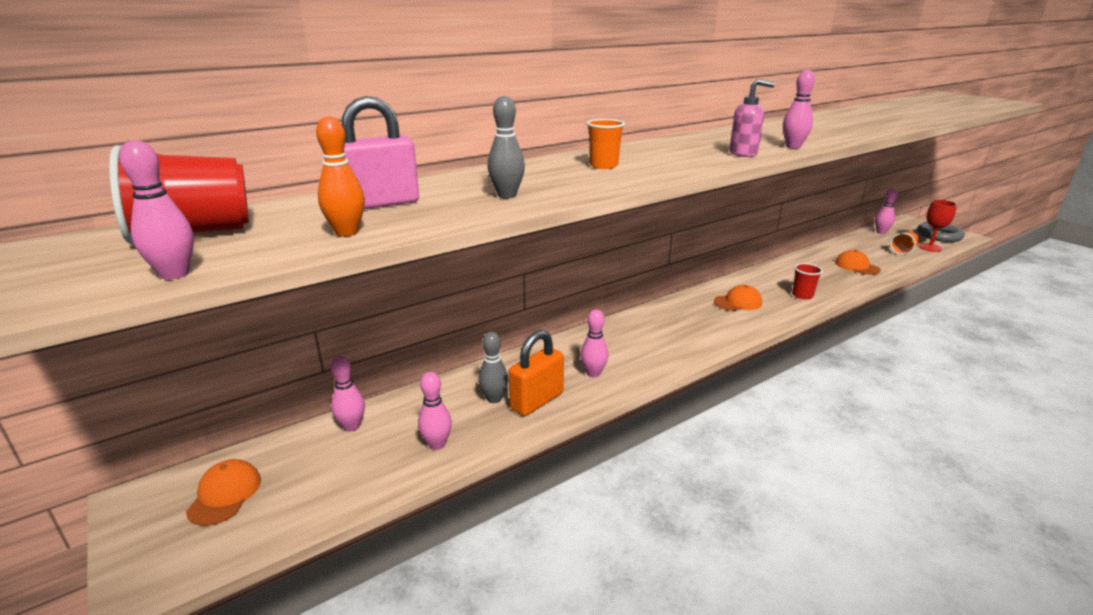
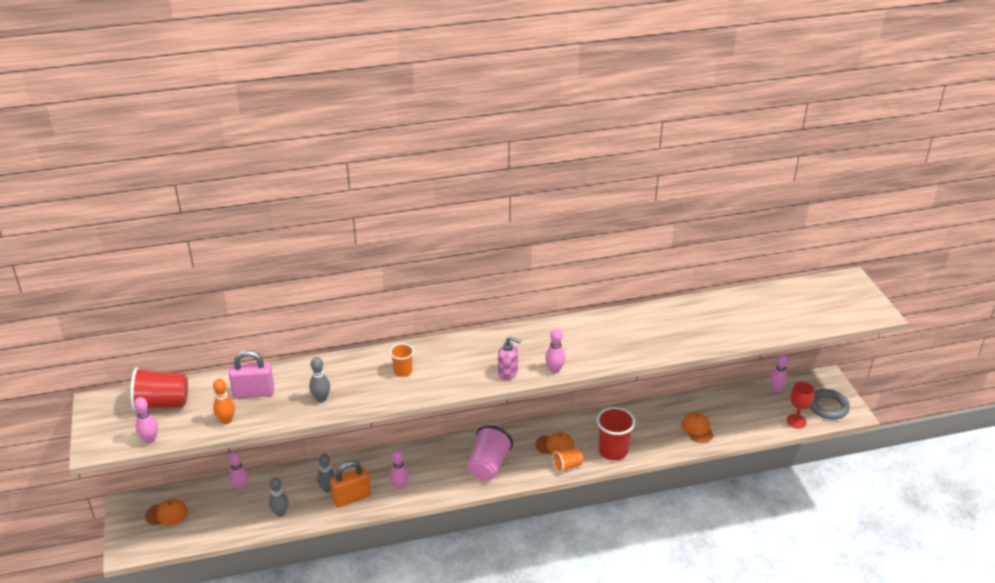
camera: 20 degrees right, 10 degrees up
(225, 494) = (167, 514): orange cap -> orange cap turned 60 degrees clockwise
(437, 444) = (280, 513): pink bowling pin -> grey bowling pin
(684, 332) = (488, 465): none -> pink cup
(802, 295) = (613, 451): red cup -> red cup, size x1.75
(903, 251) = (764, 420): orange cup -> orange cup (567, 466)

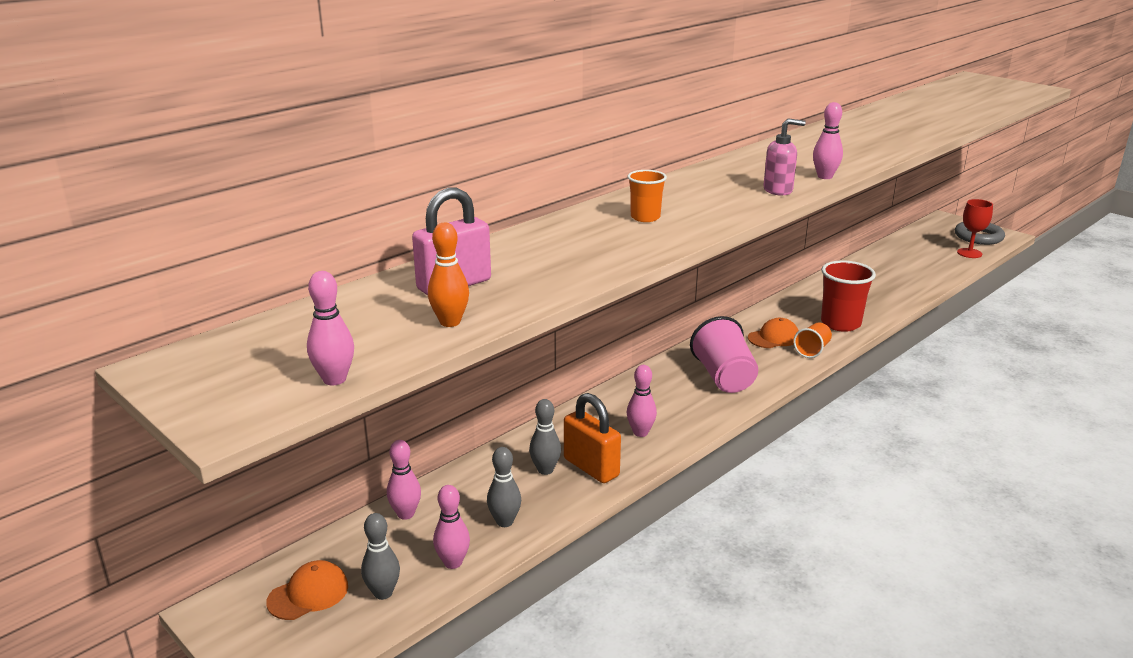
camera: 30 degrees left, 10 degrees down
(161, 404) = (302, 335): red cup -> none
(321, 398) = (570, 265): grey bowling pin -> grey bowling pin (383, 593)
(351, 498) = (591, 467): orange padlock -> orange padlock turned 75 degrees counterclockwise
(697, 429) = (894, 283): orange cap -> none
(776, 389) = (916, 237): pink bowling pin -> pink bowling pin (453, 562)

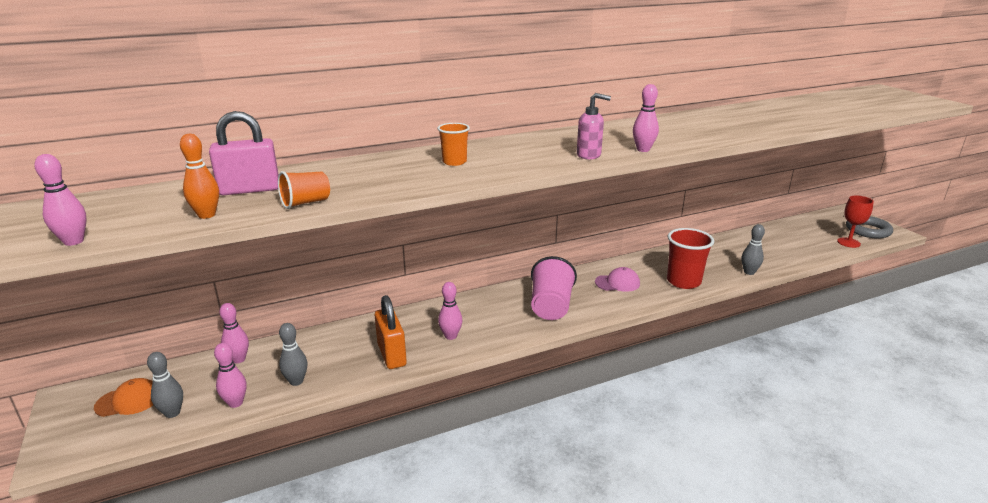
camera: 20 degrees right, 0 degrees up
(545, 470) = (358, 349): grey bowling pin -> grey bowling pin (749, 272)
(774, 338) = (617, 283): orange cap -> pink cap
(812, 350) = (641, 298): orange cup -> orange cup (305, 203)

